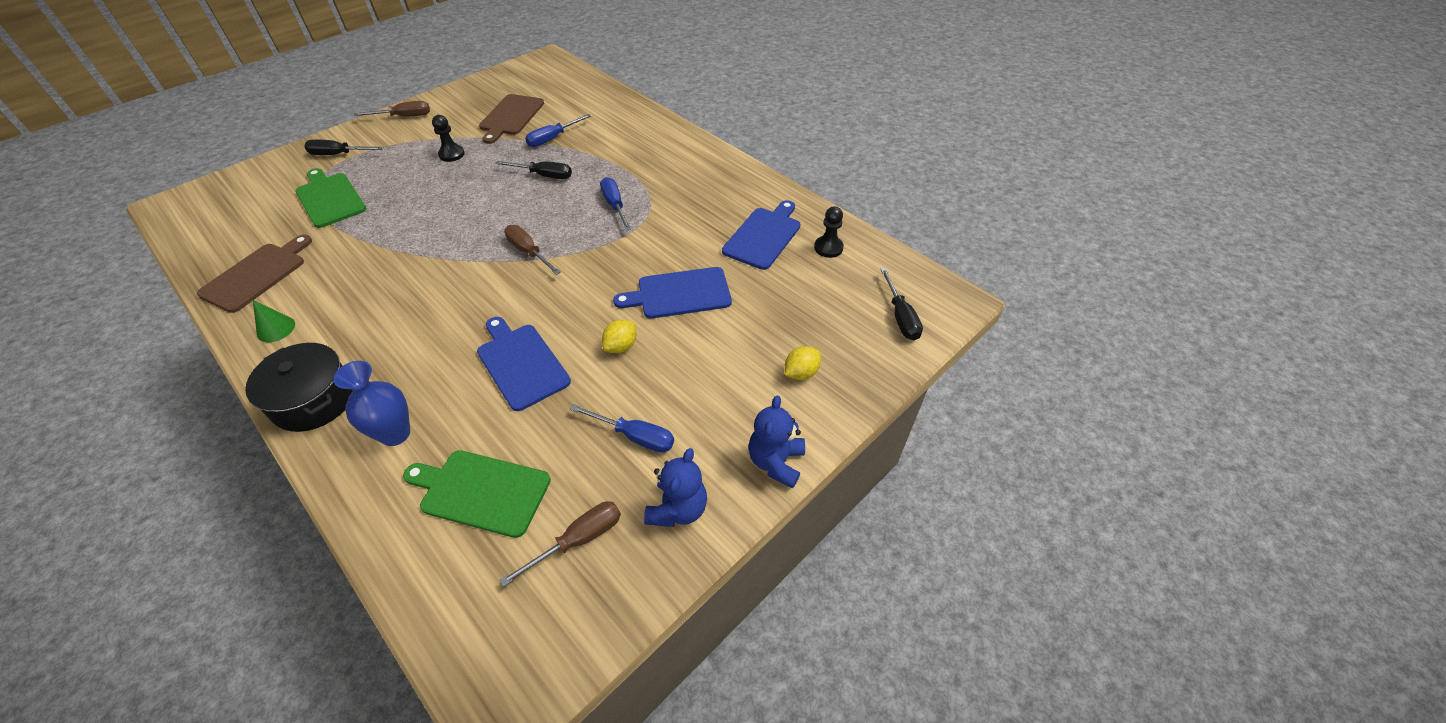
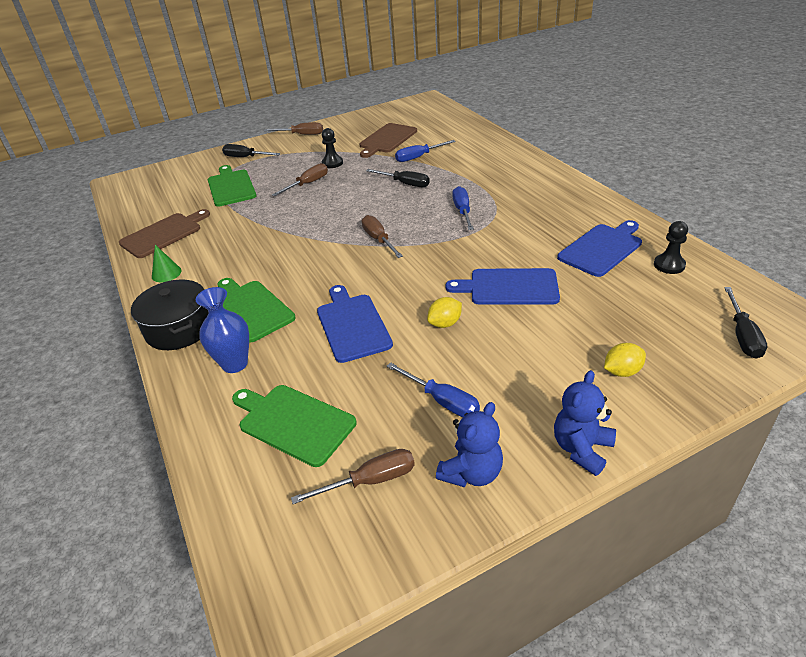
camera: 20 degrees right, 10 degrees down
(397, 361) = (251, 309): none -> green cutting board
(427, 186) = (308, 184): none -> brown screwdriver

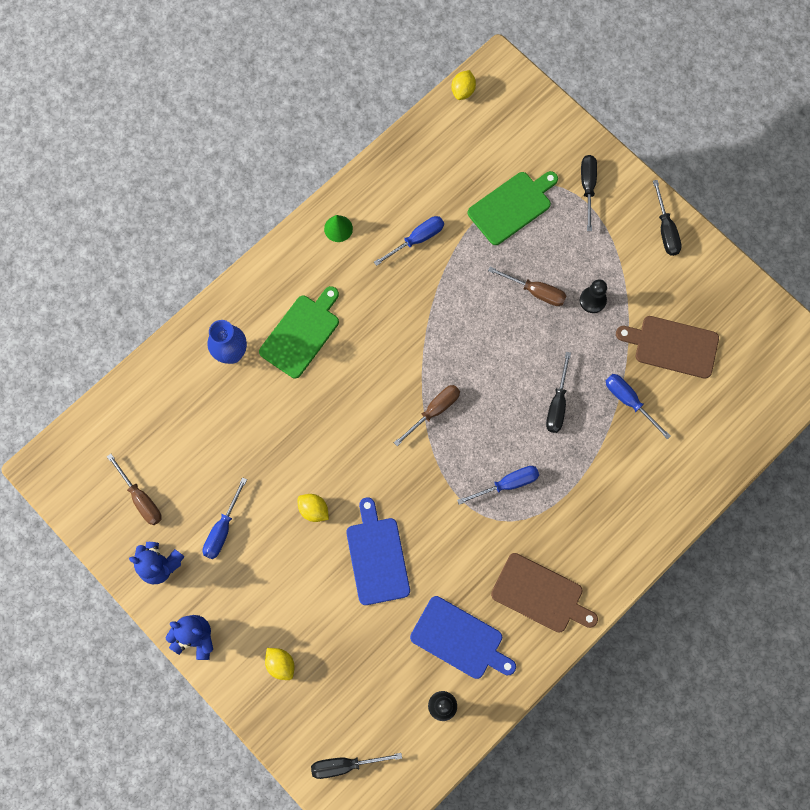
camera: 70 degrees right, 35 degrees up
(116, 198) = (463, 91): none -> yellow lemon
(163, 234) = (402, 186): brown cutting board -> brown cutting board (540, 594)
(179, 328) = (264, 285): black pot -> none
(217, 232) = (417, 239): none -> blue screwdriver
(293, 423) = (181, 426): green cutting board -> none
(301, 135) = (665, 229): brown screwdriver -> black screwdriver
(352, 325) = (296, 430): blue cutting board -> none

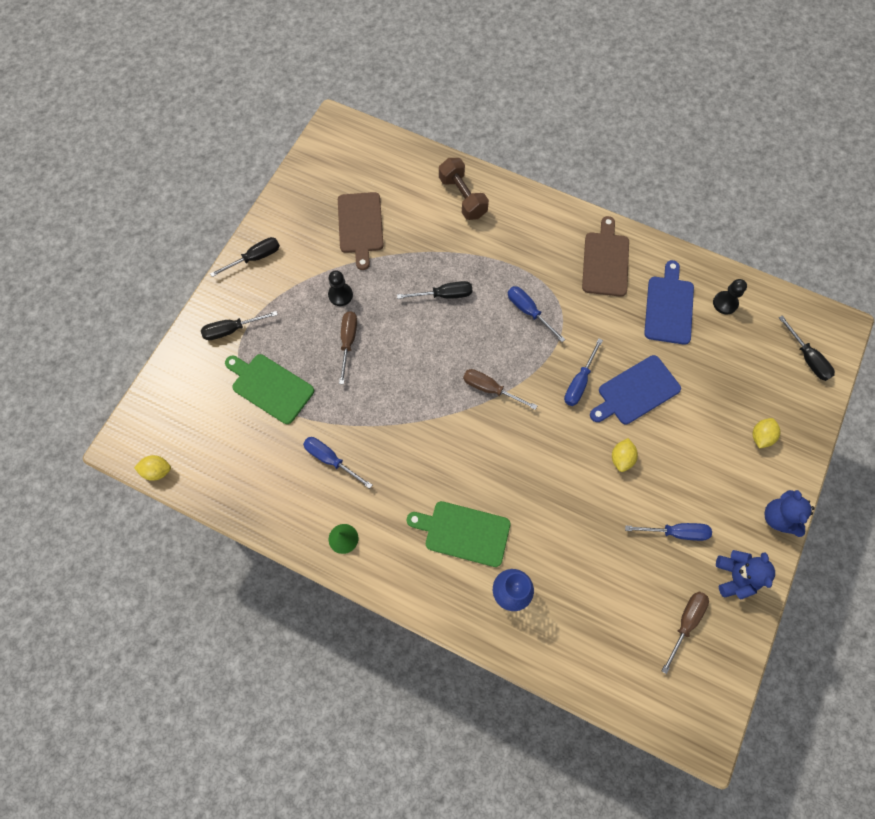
camera: 110 degrees left, 5 degrees down
(629, 401) = (420, 244): blue screwdriver -> blue screwdriver (579, 382)
(676, 468) = (462, 197): none -> brown dumbbell

